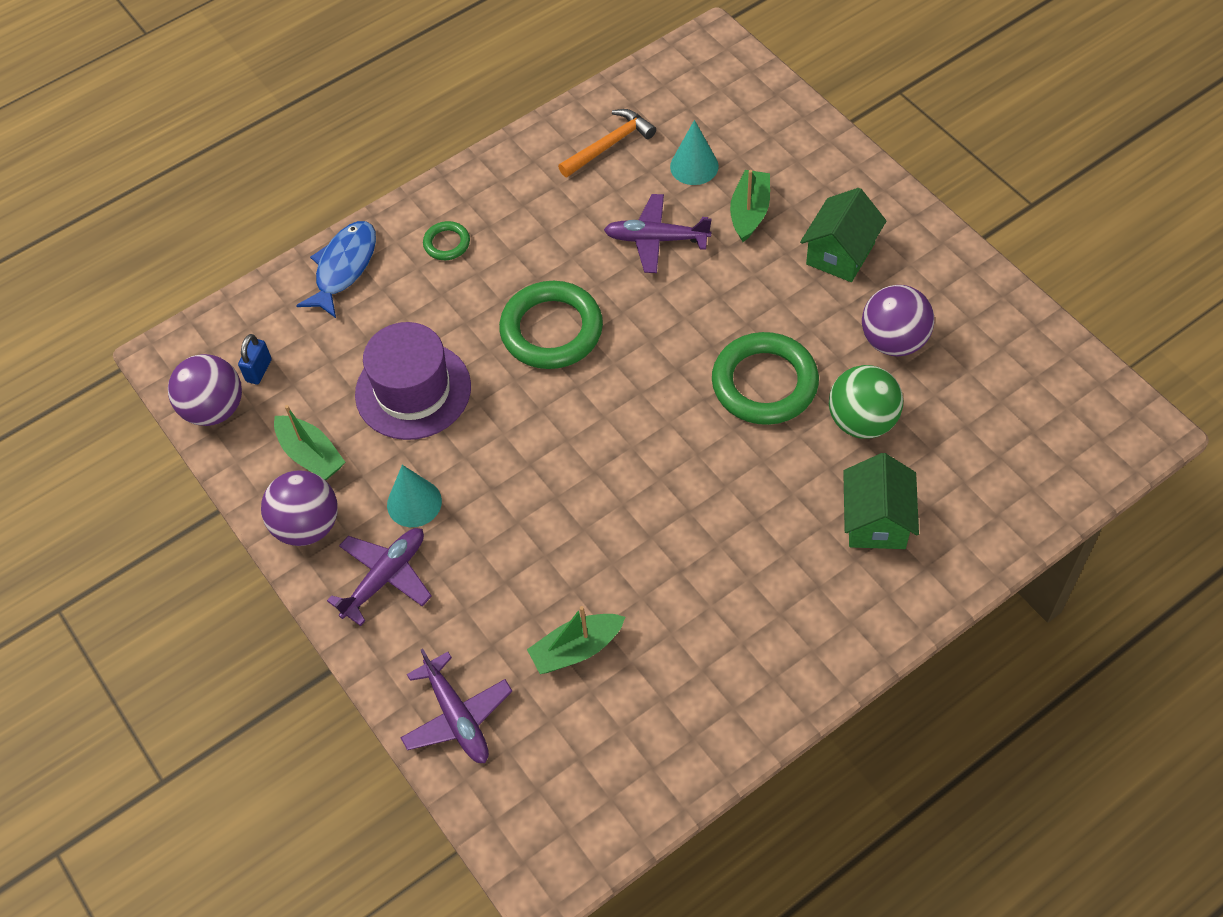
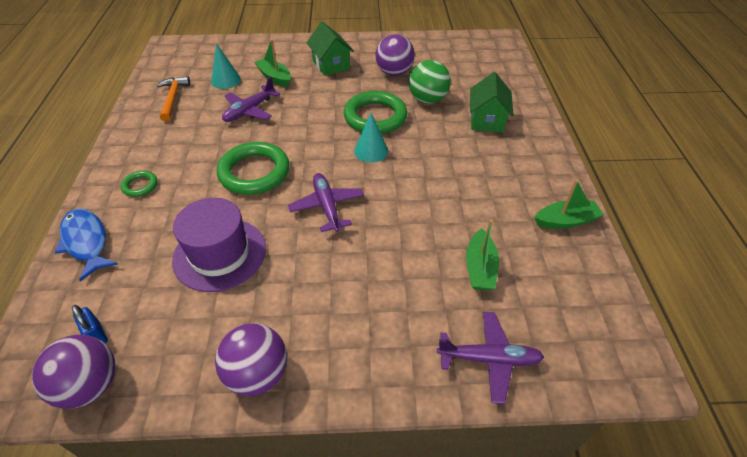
camera: 60 degrees left, 10 degrees down
(311, 455) = (203, 339): green boat -> green boat (565, 221)
(385, 577) = (345, 345): purple plane -> purple plane (327, 206)
(414, 503) = (302, 297): turquoise cone -> turquoise cone (371, 151)
(876, 521) = (487, 120): green house -> green house turned 60 degrees clockwise

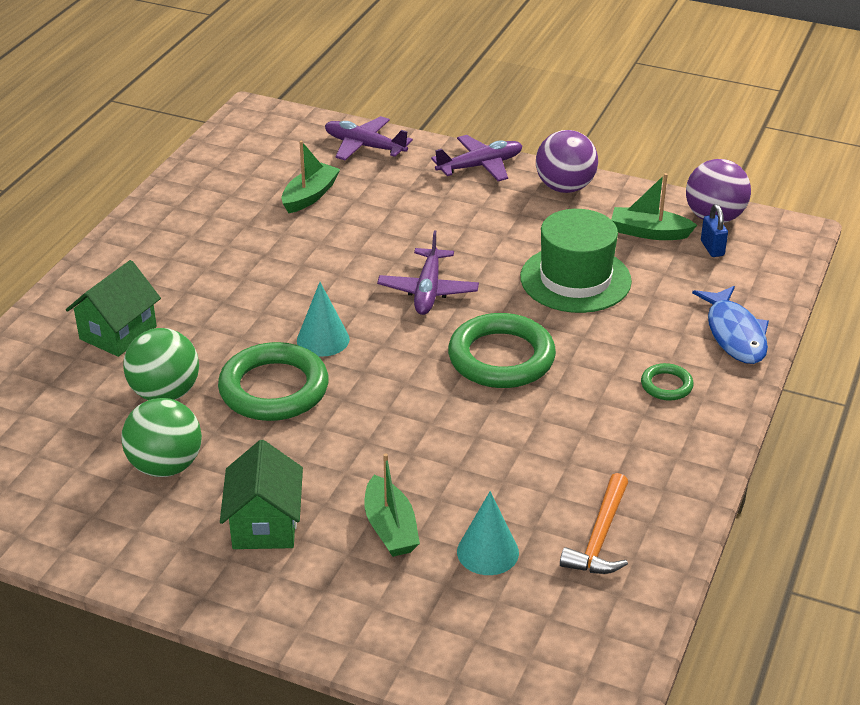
camera: 155 degrees left, 10 degrees down
(219, 254) = (575, 279): purple hat -> green hat
(249, 110) = (468, 464): purple plane -> purple plane (480, 166)
(394, 72) = (165, 466): purple ball -> green ball
(565, 221) = (177, 204): green boat -> green boat (649, 232)

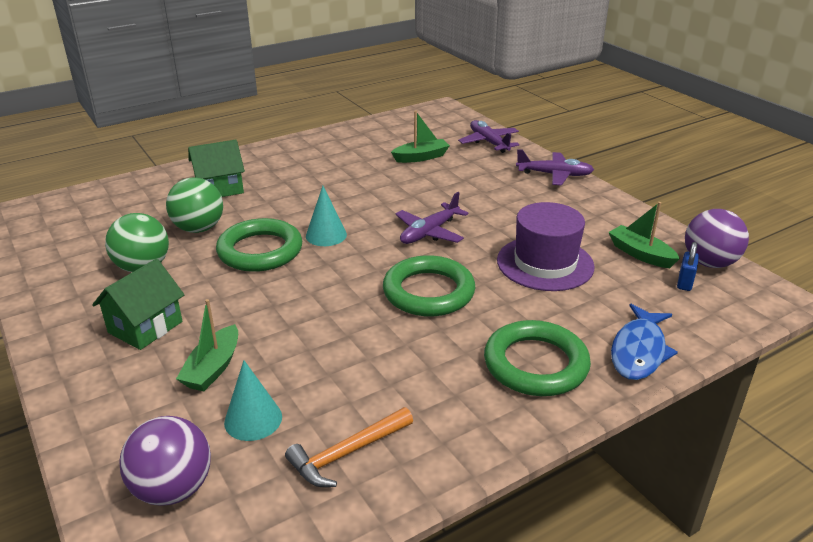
camera: 35 degrees right, 5 degrees down
(565, 187) = (603, 205): purple ball -> purple ball (173, 488)
(575, 279) = (545, 263): green hat -> purple hat
(666, 385) = (535, 364): green ring -> green ring, size x2.10

